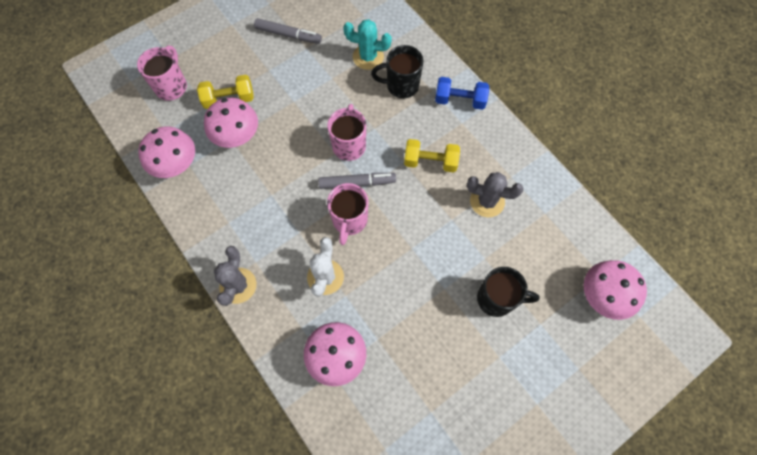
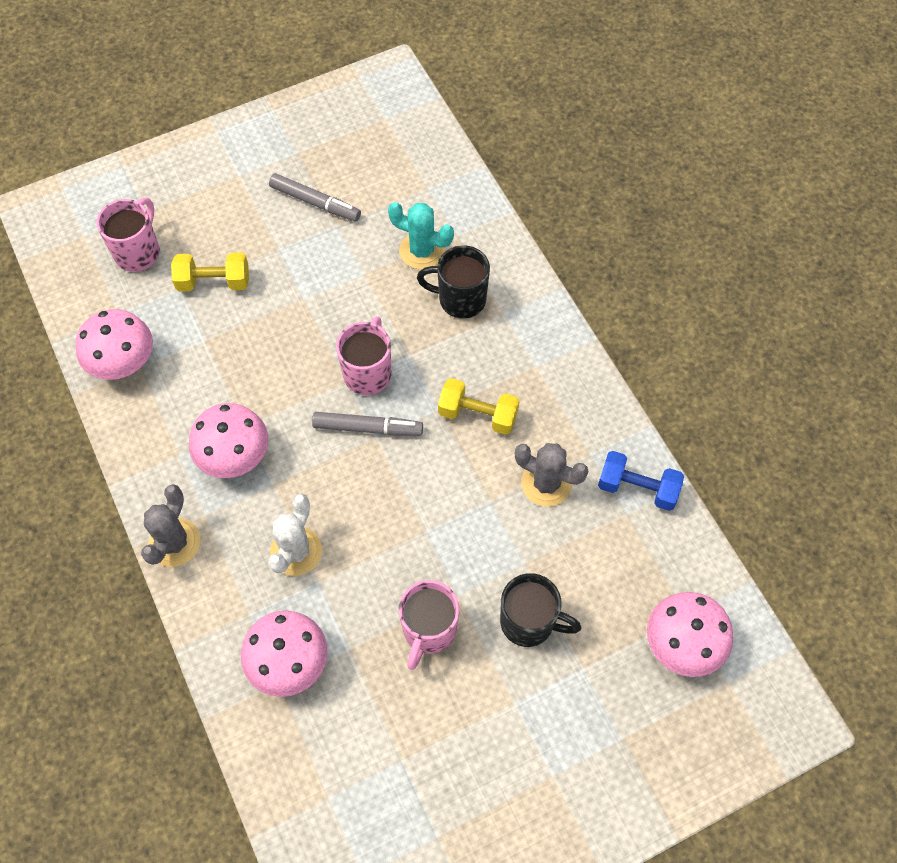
camera: 10 degrees right, 5 degrees down
(237, 136) = (214, 335): pink mushroom -> pink mushroom (234, 456)
(349, 220) = (346, 479): pink mug -> pink mug (429, 630)
(460, 100) = (540, 333): blue dumbbell -> blue dumbbell (637, 488)

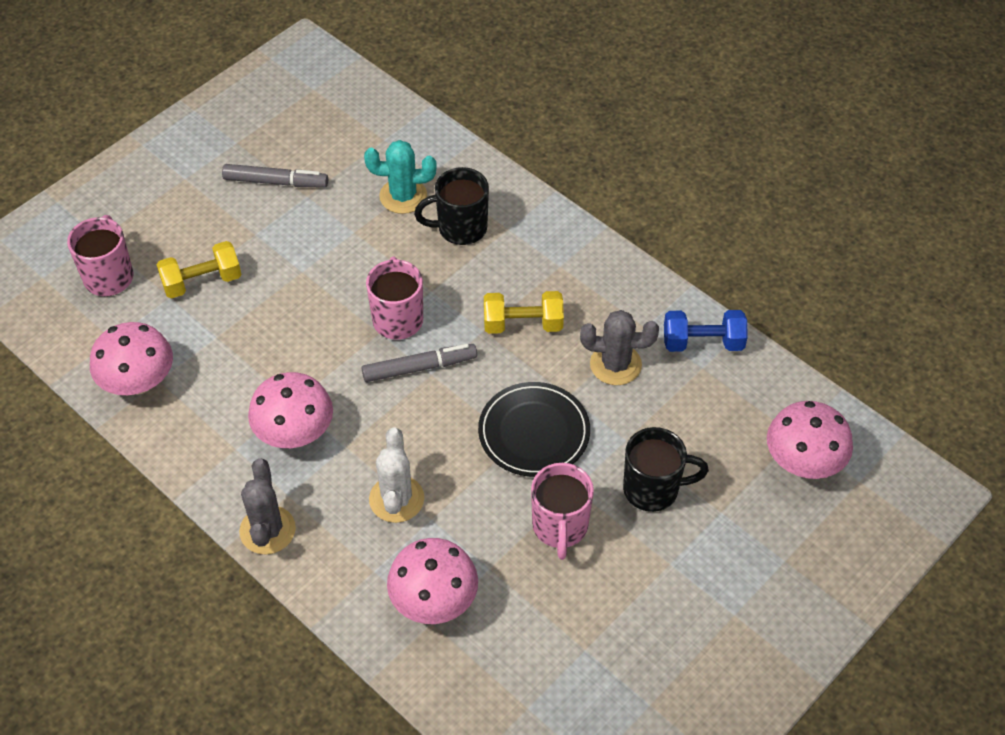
camera: 20 degrees left, 10 degrees down
(443, 527) = (534, 432): none -> black plate

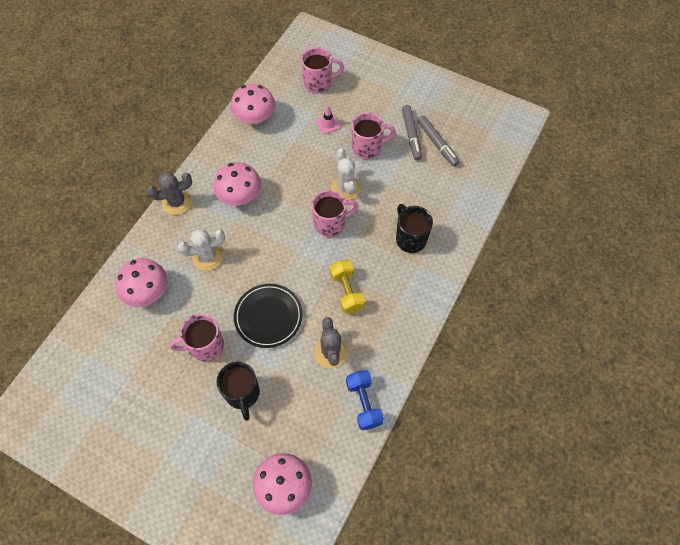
camera: 75 degrees right, 10 degrees up
(202, 282) = (328, 124): yellow dumbbell -> pink traffic cone
(274, 241) = (368, 148): none -> pink mug
(339, 286) = (345, 188): none -> white cactus
(403, 196) = (424, 201): turquoise cactus -> none
(419, 368) = (299, 244): grey marker -> grey marker (437, 144)

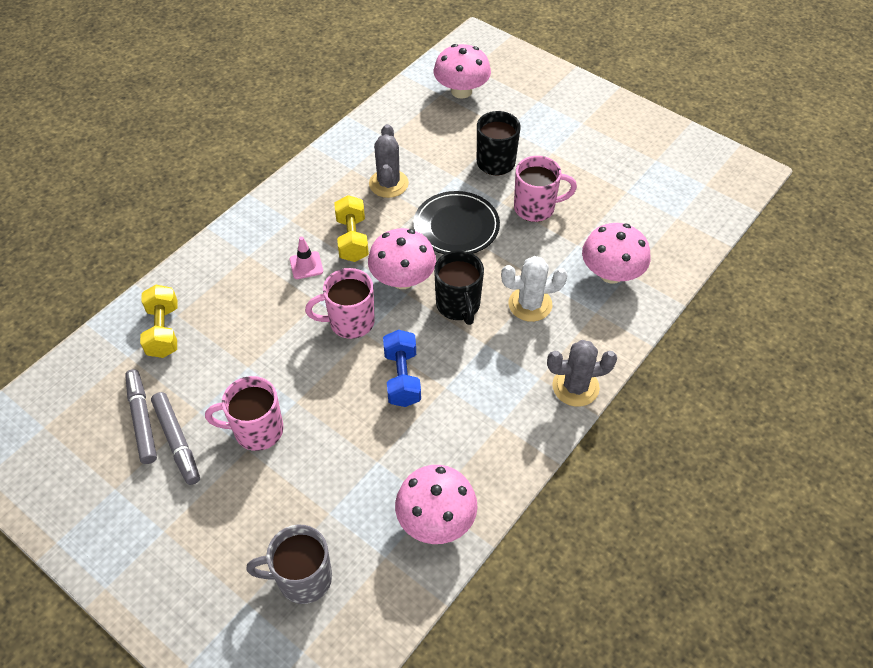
camera: 170 degrees left, 10 degrees down
(240, 196) = (477, 381): pink mushroom -> pink mushroom (402, 279)
(319, 83) = (302, 578): pink mug -> grey mug
(328, 124) = (309, 486): pink traffic cone -> pink traffic cone (306, 265)
(345, 188) = (313, 370): white cactus -> none
(364, 403) = (365, 138): blue dumbbell -> blue dumbbell (402, 378)
(410, 239) = (247, 287): black mug -> black mug (458, 306)
(411, 135) = (177, 441): grey marker -> grey marker turned 150 degrees clockwise
(452, 199) = (163, 331): none -> yellow dumbbell

